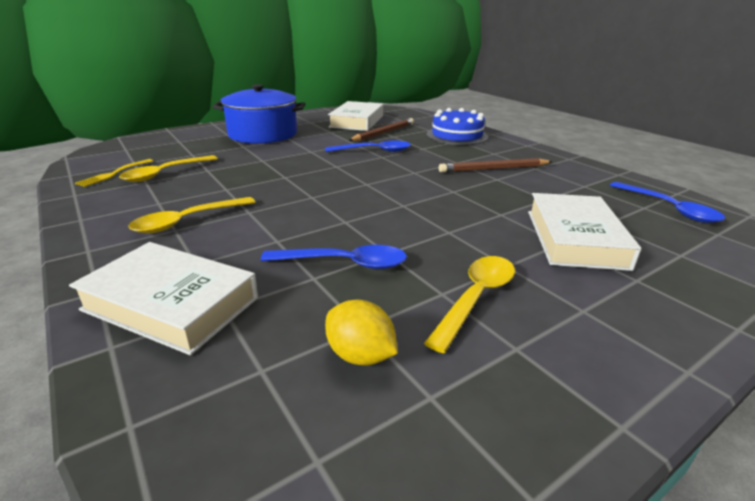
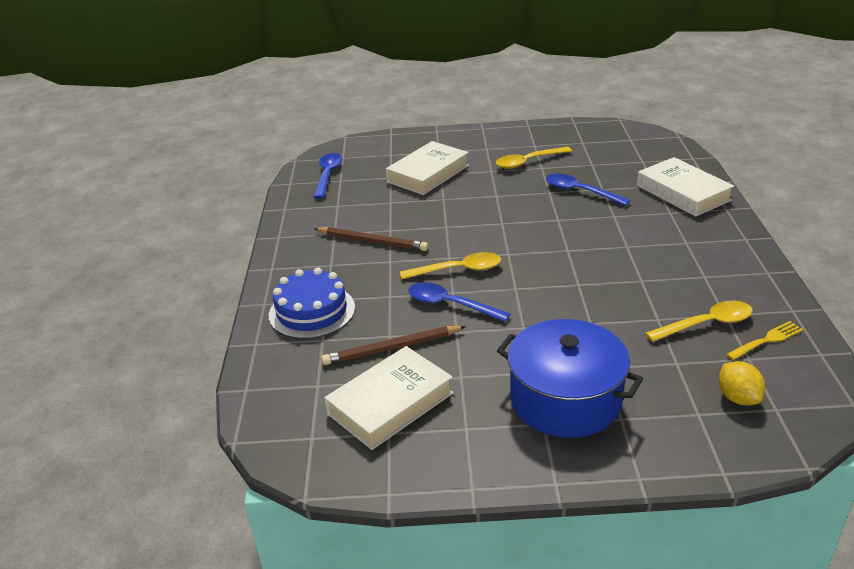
camera: 145 degrees left, 5 degrees up
(188, 221) = (677, 248): yellow spoon -> yellow spoon (458, 270)
(360, 355) = (600, 156): yellow lemon -> yellow lemon (738, 398)

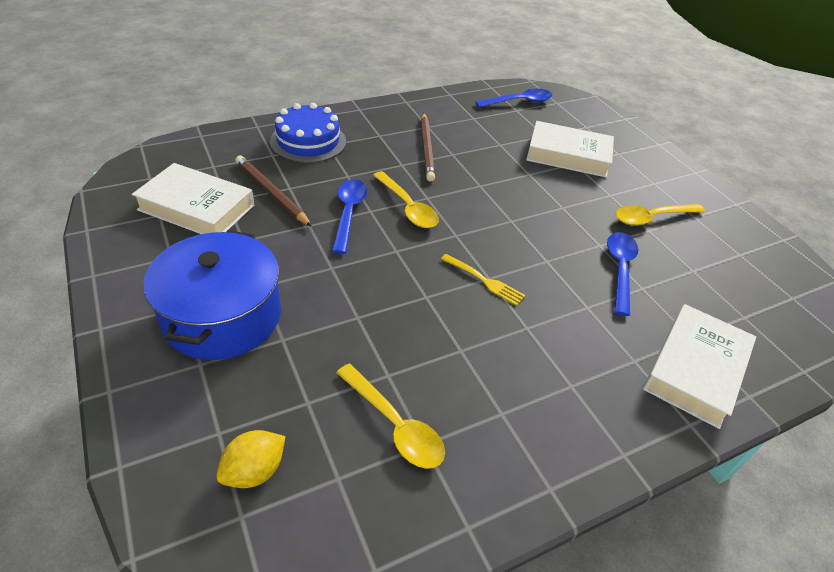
camera: 60 degrees right, 10 degrees up
(528, 162) = (652, 218): yellow spoon -> yellow spoon turned 60 degrees counterclockwise
(766, 341) = (382, 496): yellow fork -> yellow fork (484, 280)

